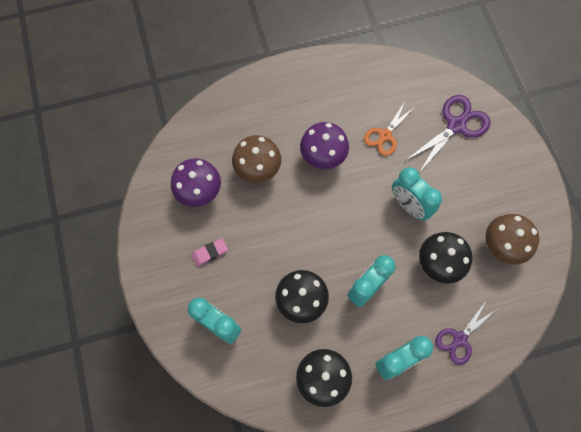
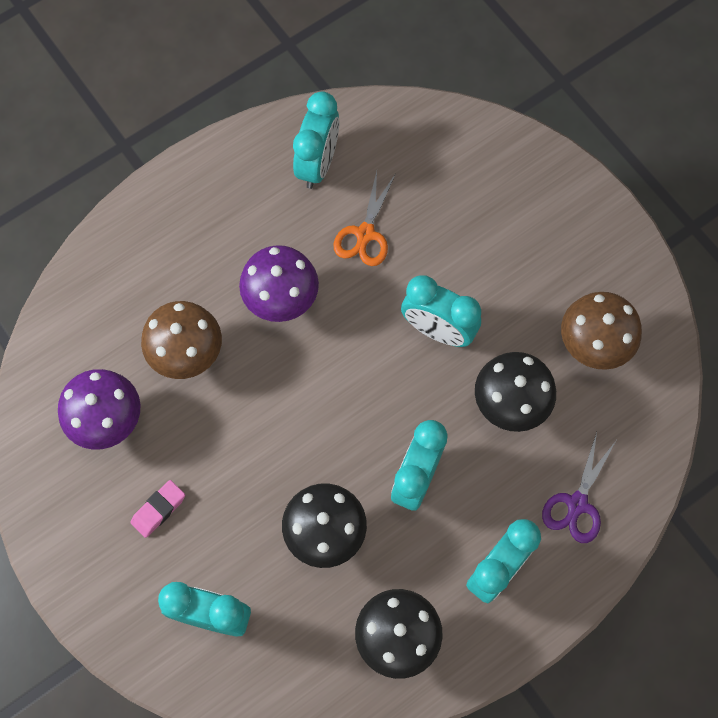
camera: 20 degrees left, 0 degrees up
(371, 86) = (318, 164): none -> turquoise clock
(456, 125) = (466, 183): purple scissors -> none

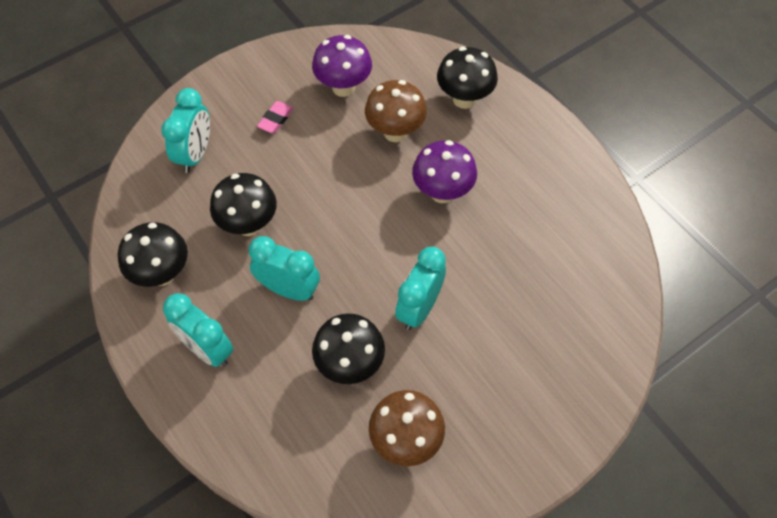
camera: 90 degrees right, 10 degrees down
(139, 270) = (464, 99): none -> black mushroom
(159, 509) = (276, 119): pink eraser -> pink eraser turned 75 degrees clockwise
(318, 164) = (570, 216): turquoise clock -> none
(365, 234) = (507, 252): orange scissors -> none
(577, 504) = (257, 418): purple scissors -> none

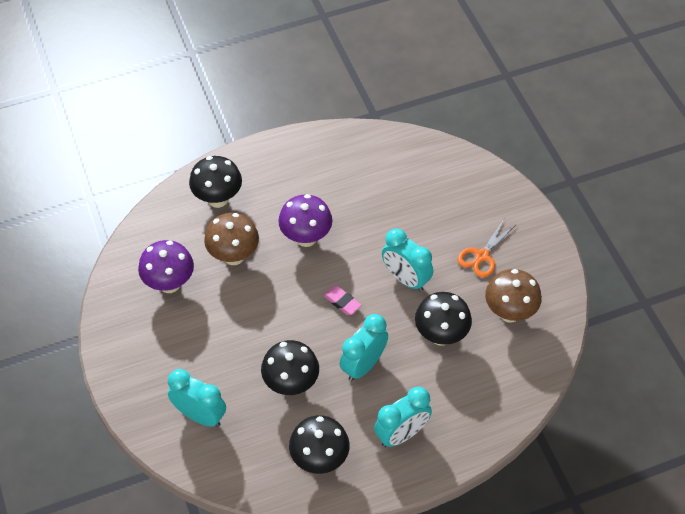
camera: 75 degrees left, 5 degrees down
(276, 119) = (185, 343): pink eraser -> pink eraser (342, 302)
(482, 389) = (482, 256): none -> orange scissors

